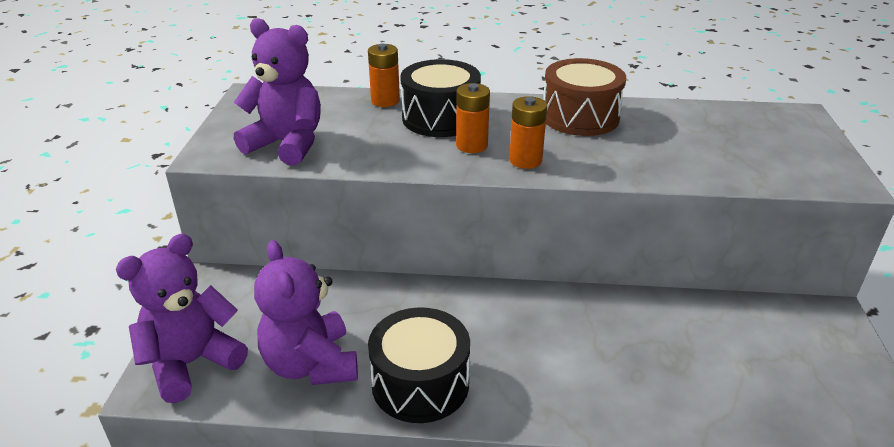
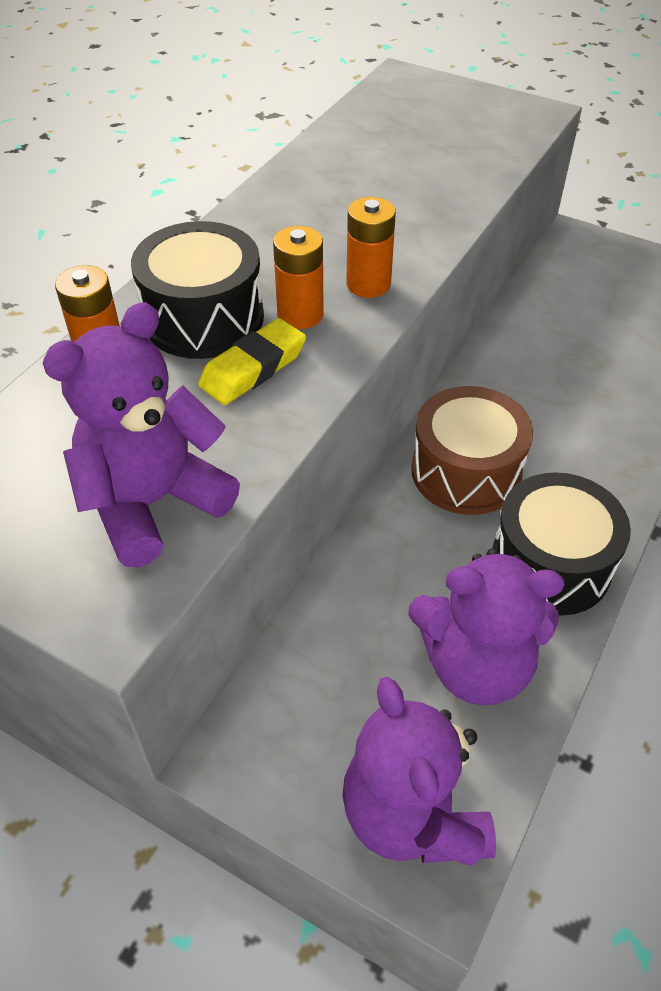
camera: 65 degrees left, 15 degrees up
(410, 143) = (253, 368): none -> yellow eraser
(580, 117) = (296, 206): brown drum -> brown drum (466, 471)

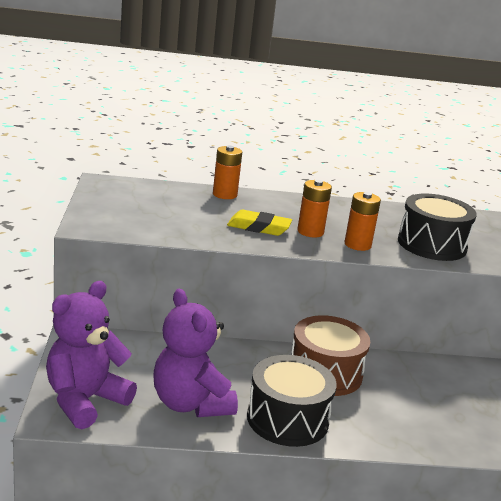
camera: 55 degrees right, 25 degrees down
(153, 503) = (154, 222): purple teddy bear -> none
(204, 318) = (277, 210): black drum -> black drum (432, 245)

